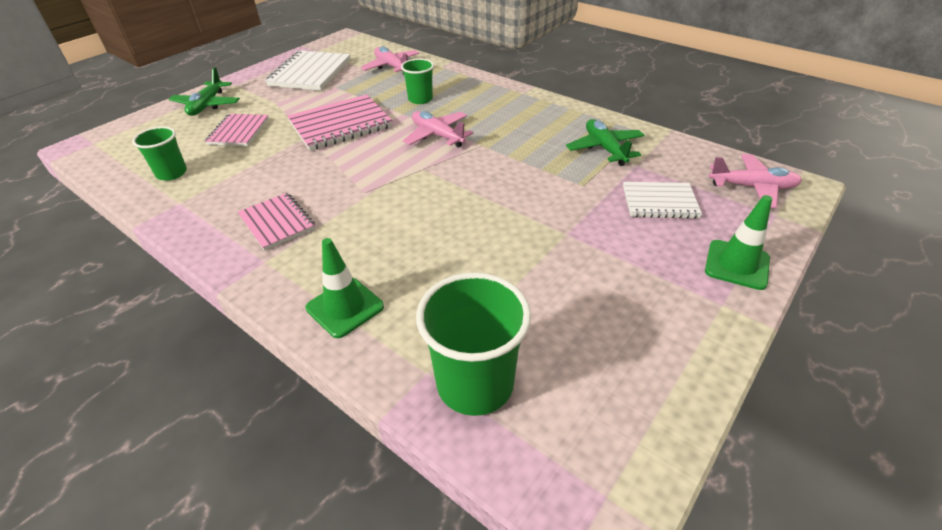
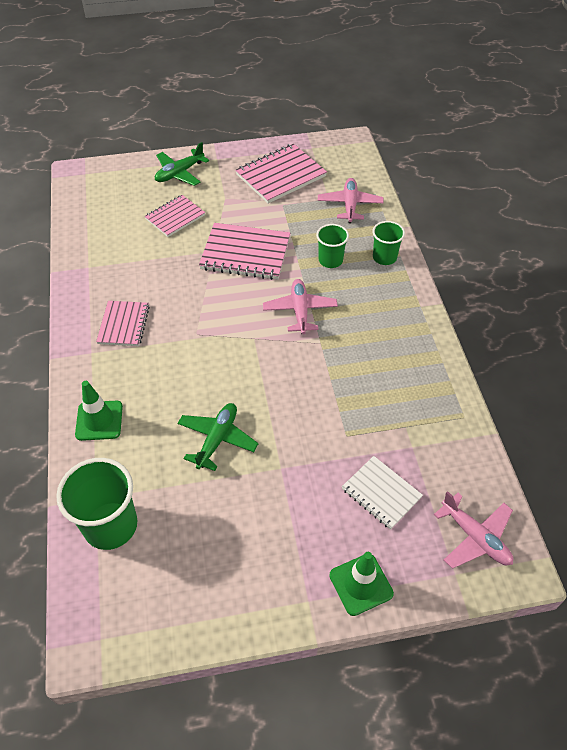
camera: 40 degrees right, 10 degrees up
(172, 173) = (104, 235): green cup -> green cup (384, 257)
(310, 73) = (281, 175): white notebook -> pink notebook
(605, 148) = (409, 413): green plane -> green plane (217, 439)

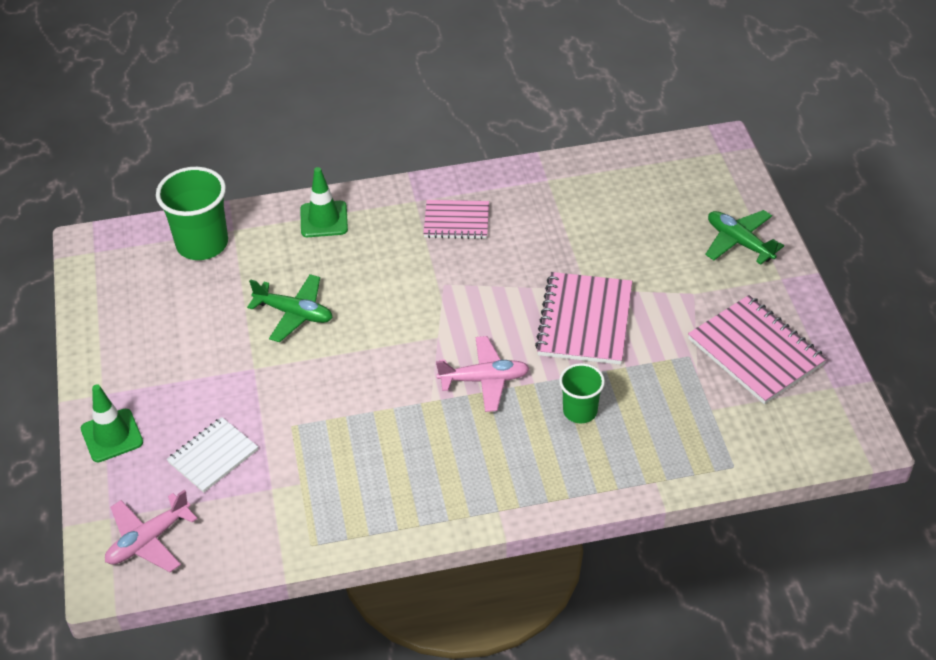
camera: 90 degrees right, 5 degrees down
(175, 217) = (647, 246): pink notebook -> none
(350, 205) = (701, 434): pink plane -> none
(384, 257) = (592, 473): green cup -> none

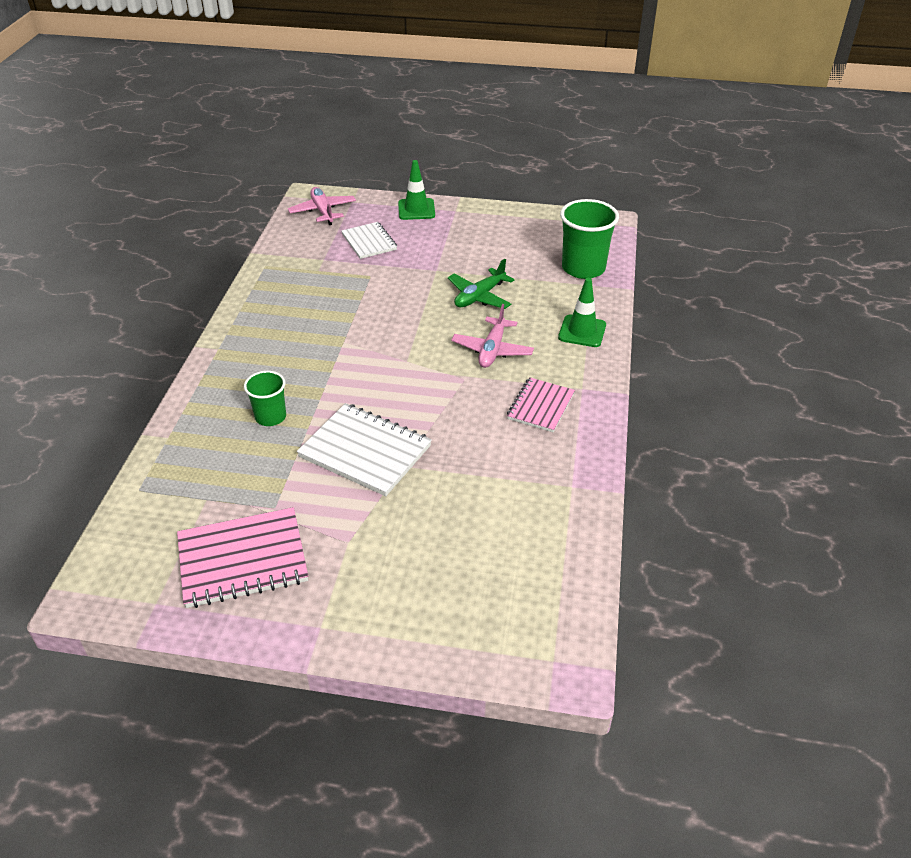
camera: 110 degrees right, 5 degrees down
(484, 380) = (343, 374): pink plane -> pink plane (492, 350)
(585, 321) = (365, 451): pink notebook -> white notebook
(739, 242) = (394, 612): green plane -> none

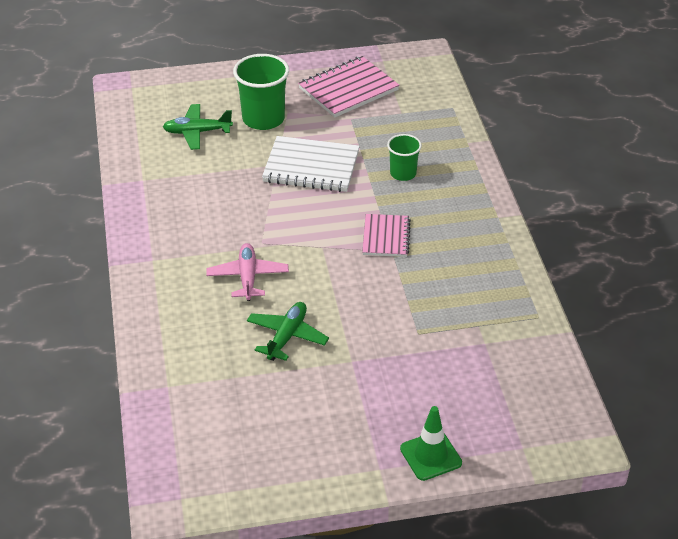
camera: 160 degrees right, 0 degrees up
(323, 211) = (544, 418): pink plane -> none
(369, 242) = (452, 382): white notebook -> none
(481, 541) = (197, 132): none -> green plane
(540, 406) = (184, 234): pink notebook -> pink notebook (386, 237)
(582, 331) = (165, 320): green traffic cone -> none
(583, 268) = (184, 409): green cup -> green cup (263, 119)

